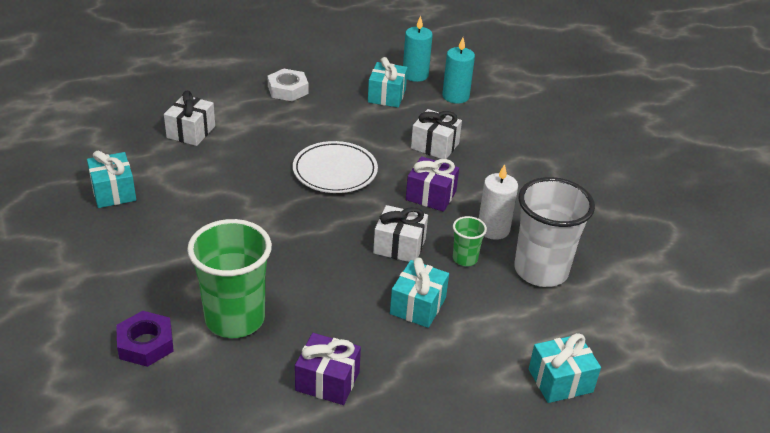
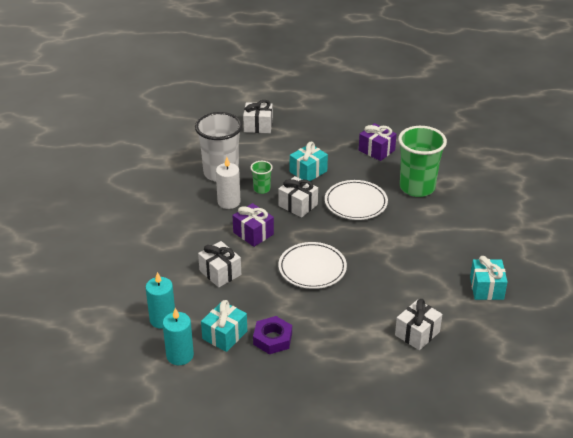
camera: 155 degrees left, 0 degrees up
(146, 344) = (470, 186): purple nut -> purple nut (272, 339)
(287, 90) = (313, 365): white nut -> none
(320, 269) = (356, 203): none -> white plate
(560, 380) = (258, 126): turquoise gift -> white gift

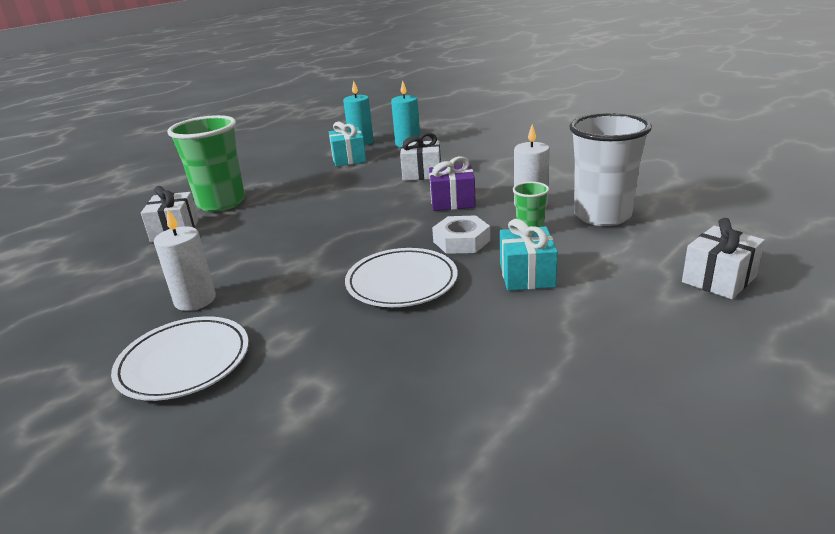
camera: 135 degrees right, 10 degrees down
(272, 339) = (308, 173): purple nut -> none
(298, 205) = (461, 241): white gift -> white nut
(312, 268) = (347, 213): white plate -> white plate (184, 362)
(376, 150) = (505, 369): purple gift -> none
(417, 187) = (347, 355): green cup -> green cup (221, 203)
(449, 258) = (195, 300): none -> white candle
(486, 288) = (114, 300): turquoise gift -> none

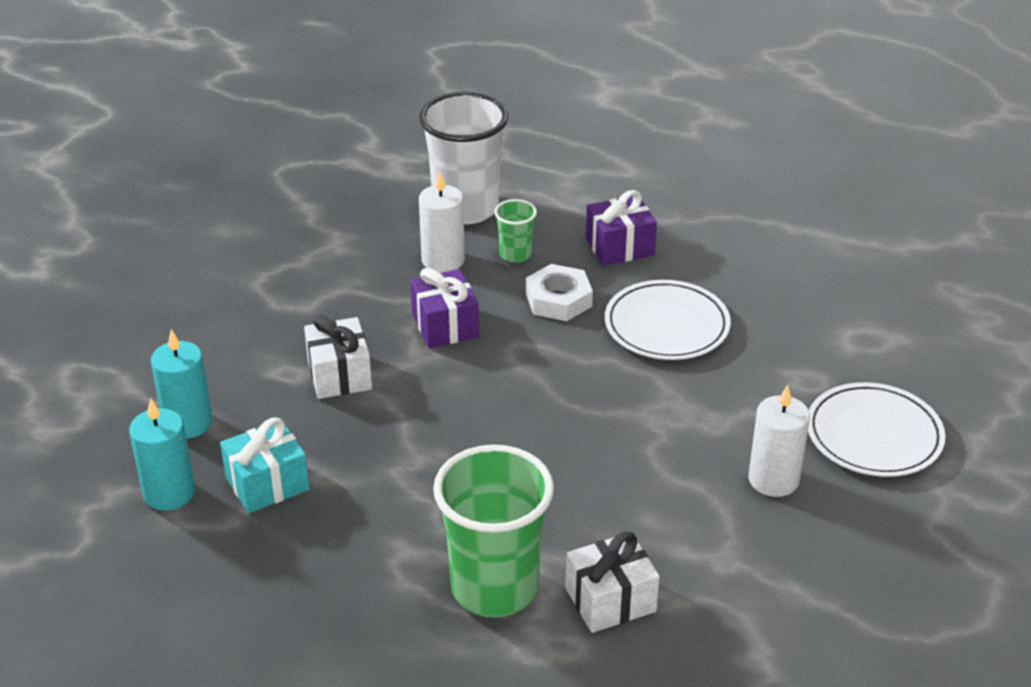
camera: 110 degrees left, 10 degrees up
(527, 275) = (619, 247): turquoise gift -> purple gift
(719, 279) = (588, 147): white gift -> none

